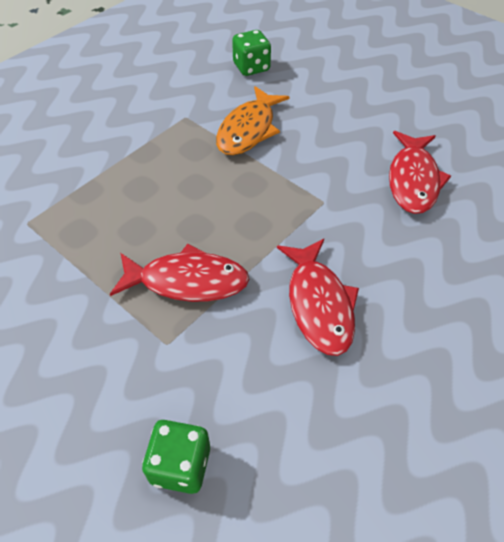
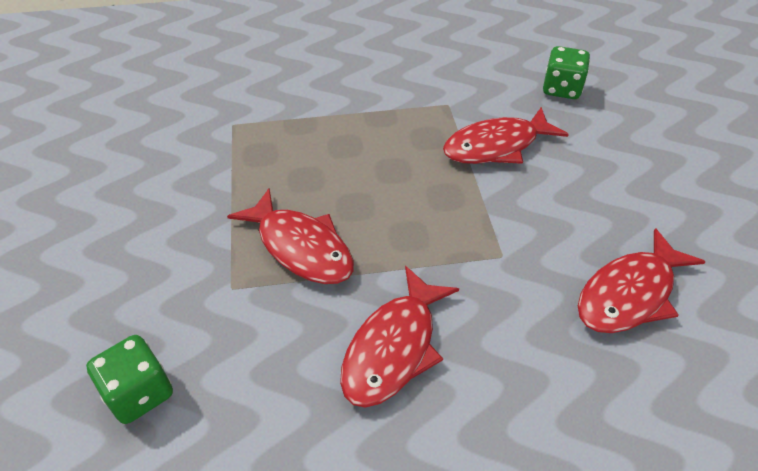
camera: 40 degrees right, 5 degrees down
(248, 130) = (496, 146): orange fish -> red fish

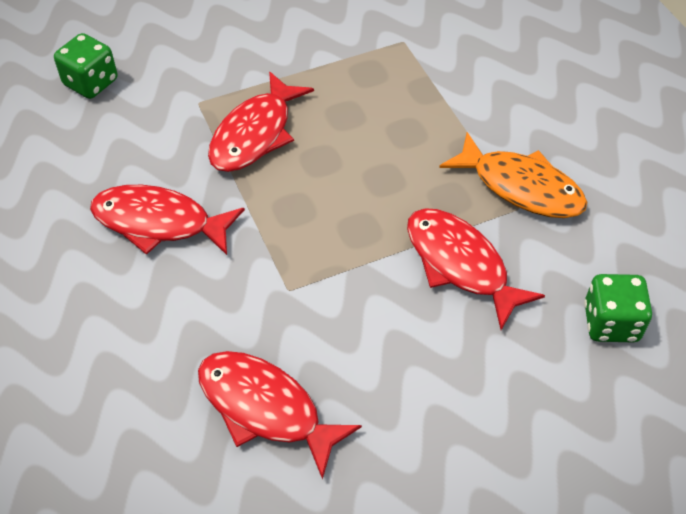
camera: 75 degrees right, 5 degrees up
(428, 98) = (521, 187): none -> orange fish

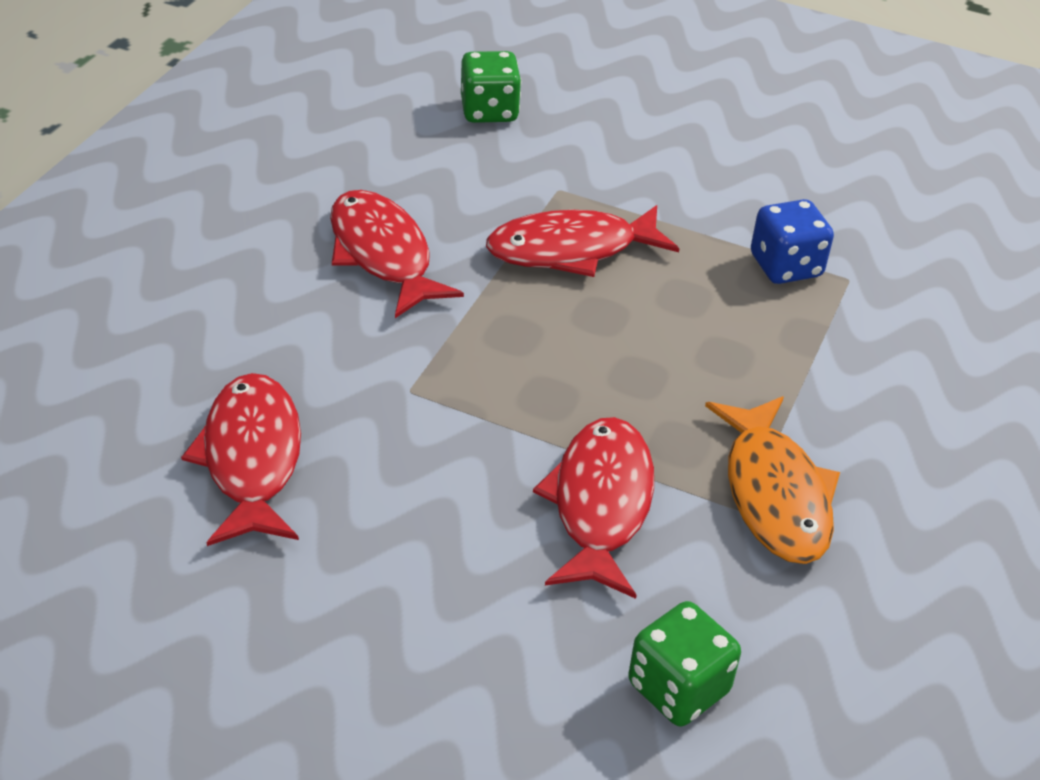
camera: 45 degrees right, 10 degrees down
(367, 57) = (785, 266): none -> blue dice

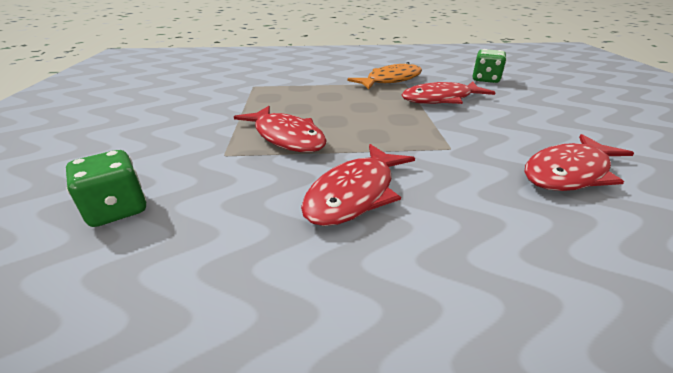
camera: 115 degrees left, 10 degrees down
(785, 266) = (255, 95): blue dice -> none

